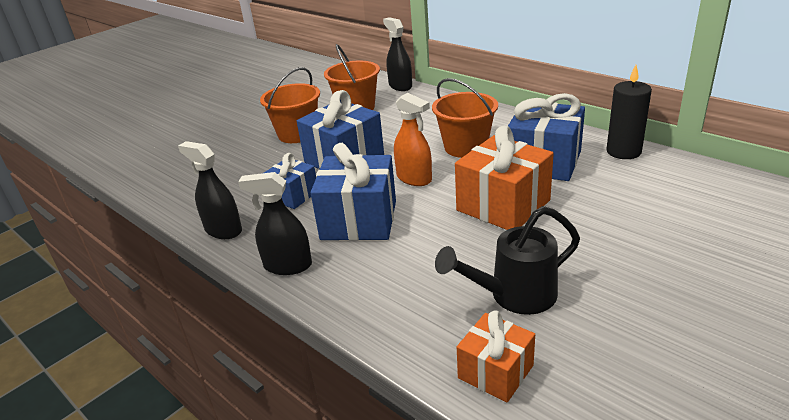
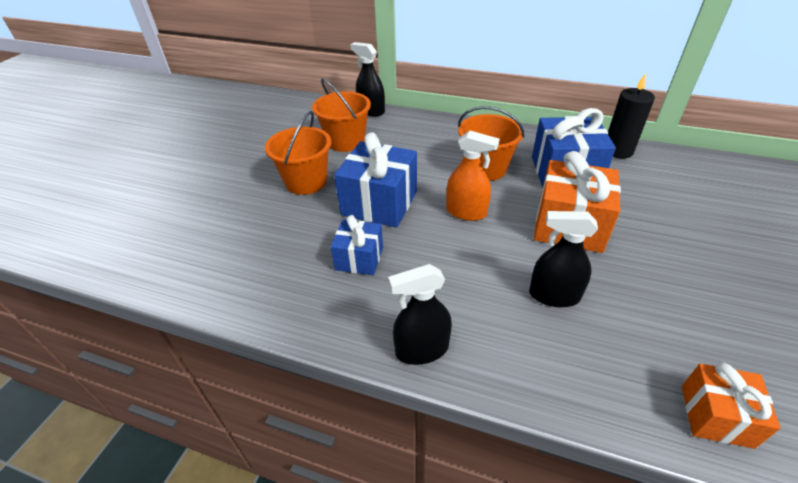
camera: 25 degrees left, 10 degrees up
(223, 230) = (313, 322): black spray bottle -> black spray bottle (554, 295)
(359, 220) = (451, 273): blue gift -> none
(515, 295) = (660, 322): black watering can -> none

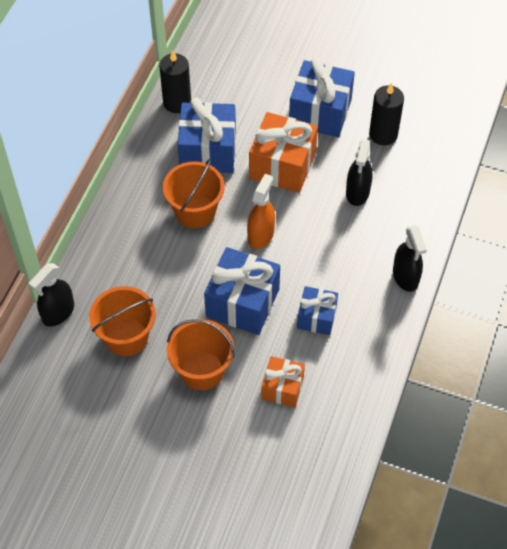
camera: 90 degrees left, 15 degrees up
(673, 256) = (320, 112): none -> blue gift
(673, 326) = (383, 134): none -> black candle
(716, 416) = (444, 138): orange gift -> orange gift (282, 388)

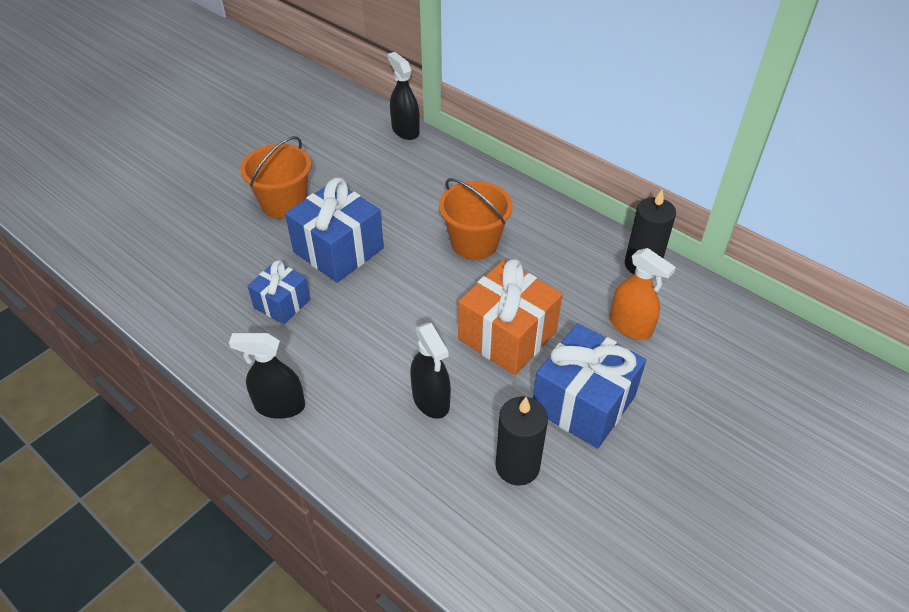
camera: 110 degrees right, 10 degrees down
(126, 337) = (353, 164): orange bucket -> none
(208, 151) = (556, 273): blue gift -> none
(261, 235) = (415, 287): orange spray bottle -> orange spray bottle (630, 326)
(282, 388) = (223, 253): orange gift -> none
(357, 192) = (431, 400): black spray bottle -> black spray bottle turned 150 degrees counterclockwise

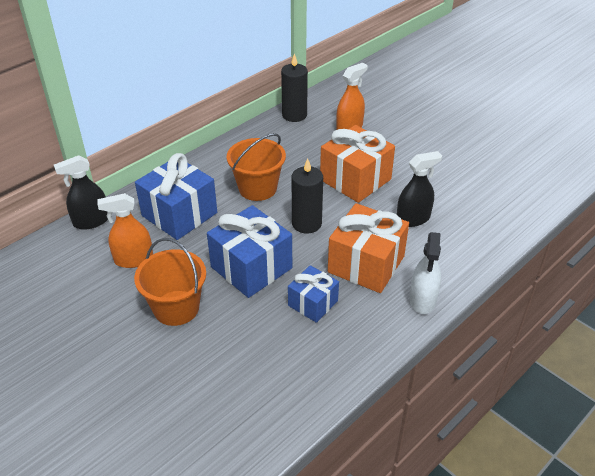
camera: 85 degrees left, 5 degrees down
(279, 406) = (422, 300): black spray bottle -> white spray bottle
(342, 349) = (366, 264): none -> orange gift
(351, 166) = (134, 259): none -> orange spray bottle
(517, 466) = (462, 184): black candle -> black candle (306, 223)
(583, 403) = (412, 153): blue gift -> blue gift (179, 214)

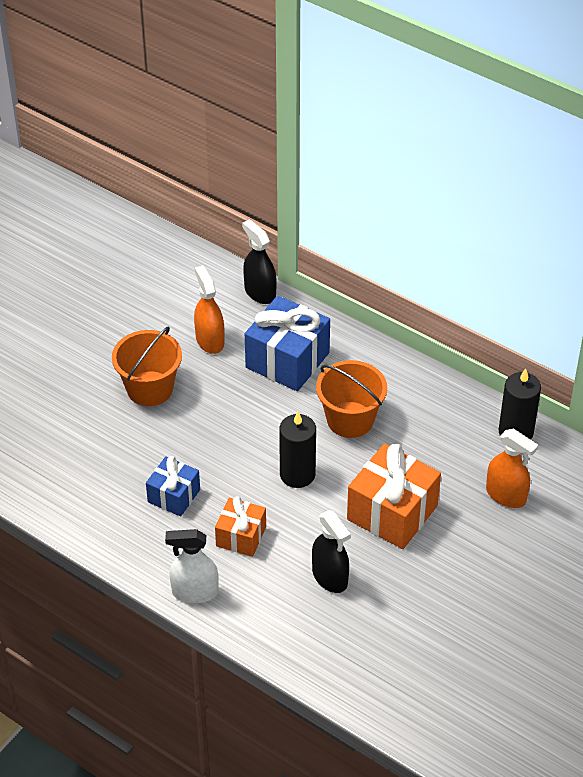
camera: 80 degrees right, 5 degrees up
(251, 267) = (216, 437): blue gift -> none
(366, 264) = (241, 536): orange gift -> orange gift, size x0.59

